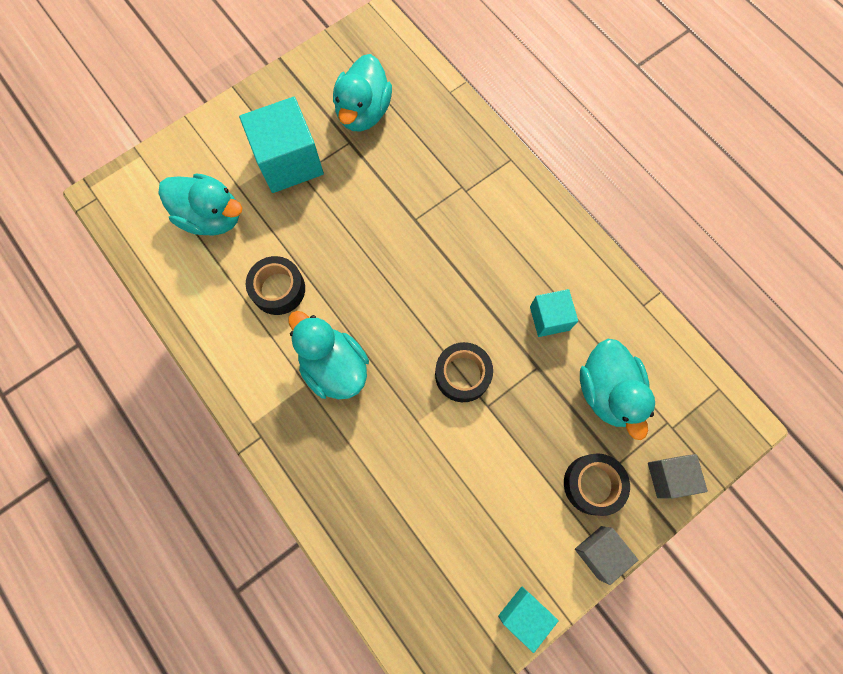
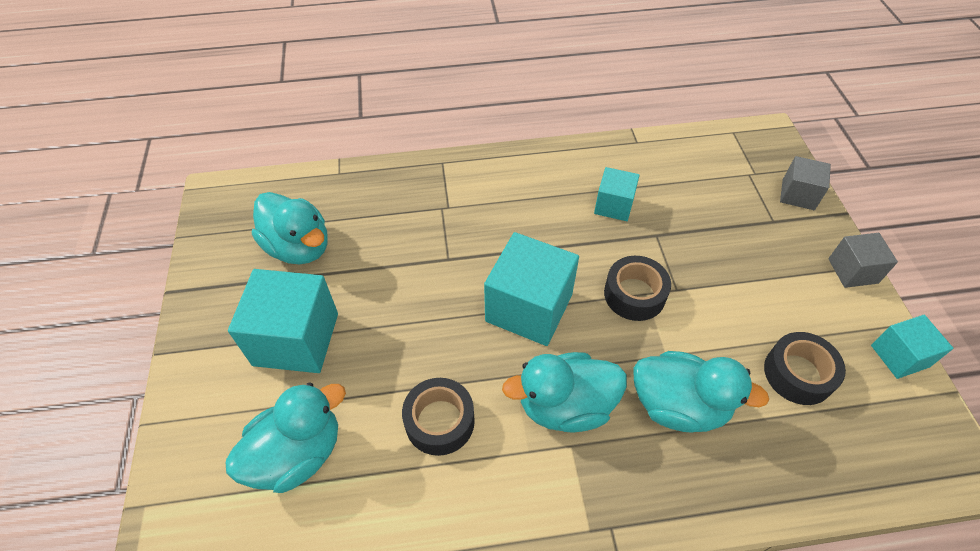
camera: 60 degrees left, 20 degrees down
(403, 301) = (529, 308): none -> turquoise cube
(592, 484) = (786, 247): black tape -> black tape (798, 374)
(607, 391) = (703, 198): turquoise duck -> turquoise duck (678, 405)

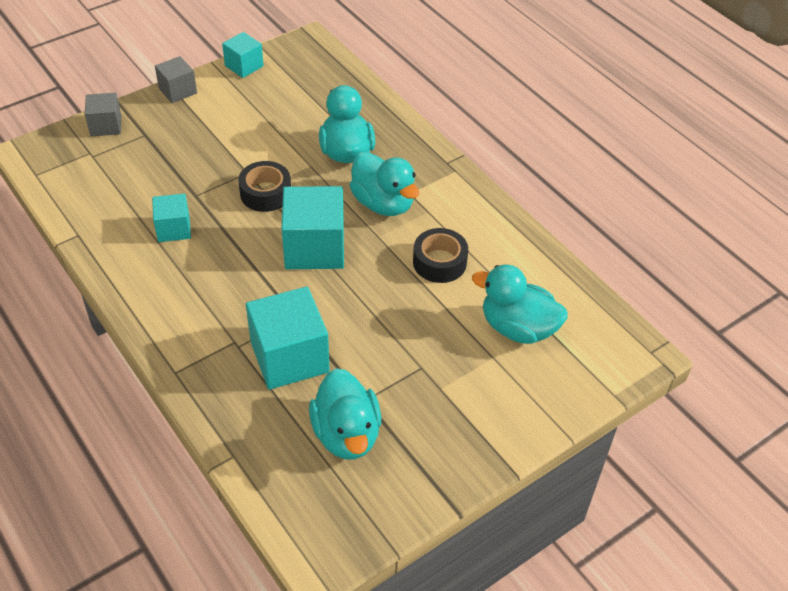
camera: 120 degrees left, 5 degrees down
(296, 339) = (436, 380): turquoise cube -> turquoise cube (289, 357)
(299, 247) = (346, 434): turquoise duck -> turquoise duck turned 150 degrees clockwise
(798, 374) = (286, 105): black tape -> none

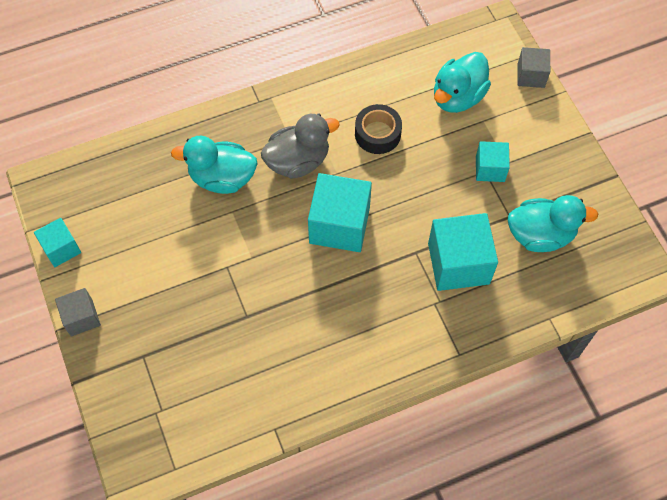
camera: 75 degrees left, 15 degrees up
(106, 126) = (117, 394): grey cube -> grey cube (531, 75)
(173, 229) = (288, 340): turquoise cube -> turquoise cube (490, 169)
(265, 193) = (260, 254): black tape -> none
(383, 203) = (298, 161): turquoise duck -> grey duck

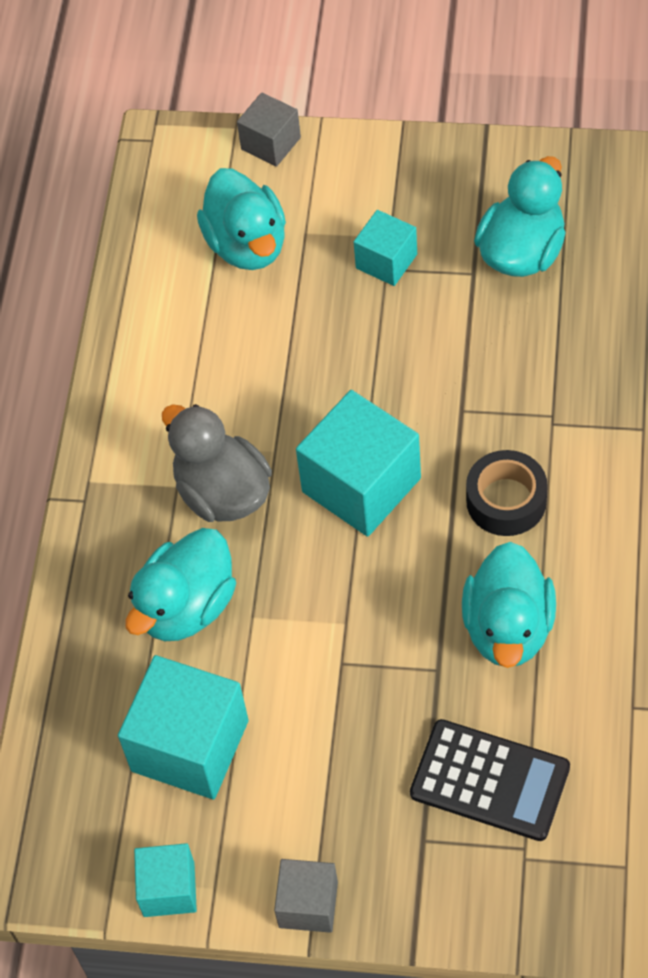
camera: 55 degrees left, 5 degrees down
(193, 374) = (490, 780): none -> black calculator
(290, 341) = (508, 628): none -> turquoise duck
(298, 161) = (222, 492): grey duck -> grey duck turned 45 degrees counterclockwise
(377, 134) = (243, 370): black tape -> black tape (506, 500)
(458, 263) = (508, 366): turquoise cube -> turquoise cube (190, 745)

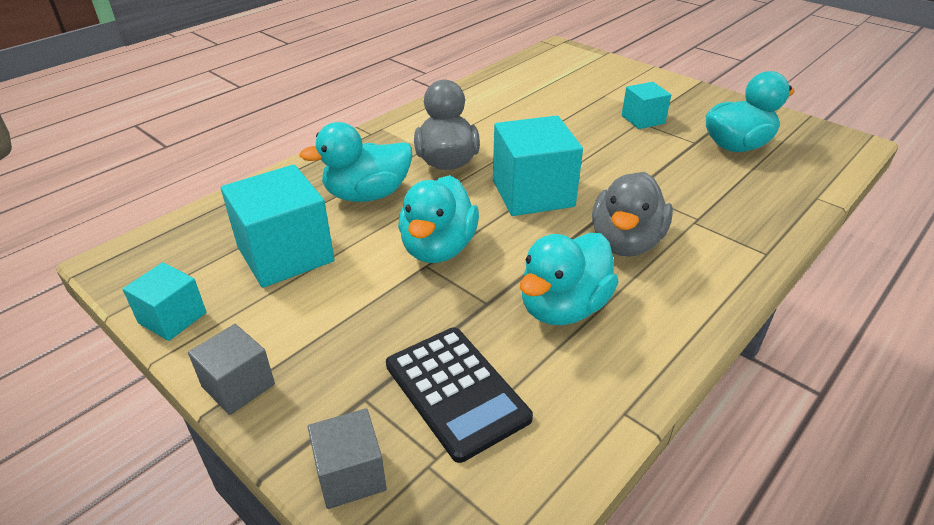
camera: 30 degrees right, 20 degrees down
(247, 245) = (567, 88): turquoise duck -> turquoise duck (438, 248)
(271, 143) = (617, 64): grey cube -> grey cube (350, 475)
(506, 500) = (625, 242): black tape -> grey duck

